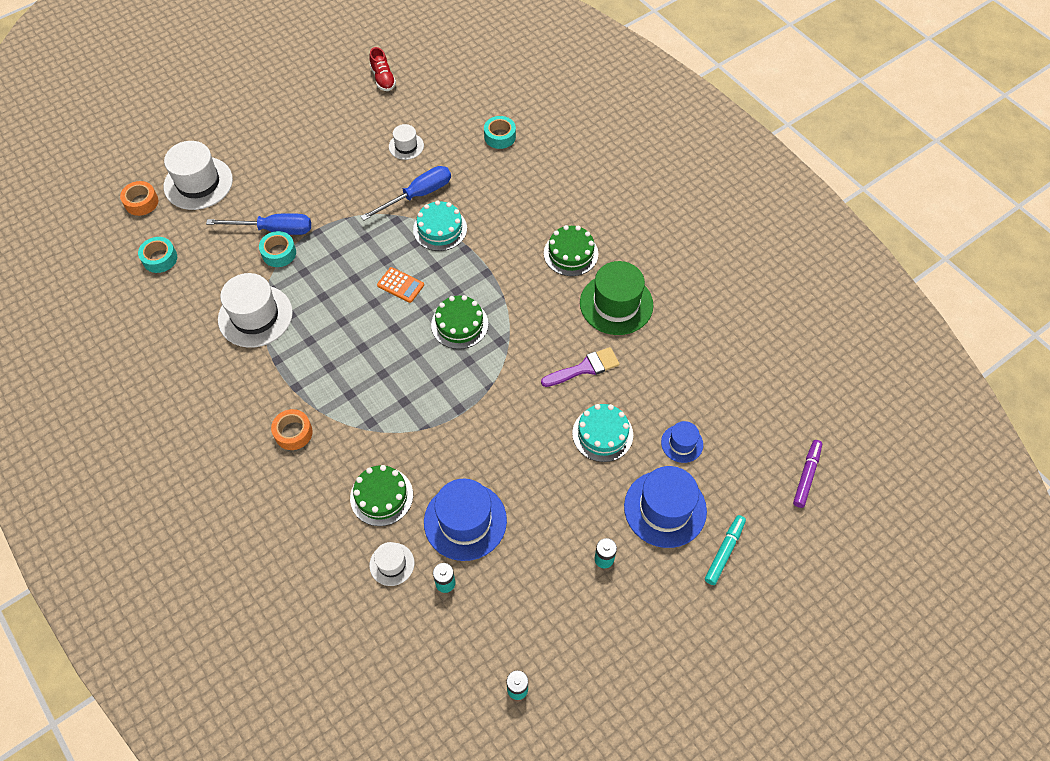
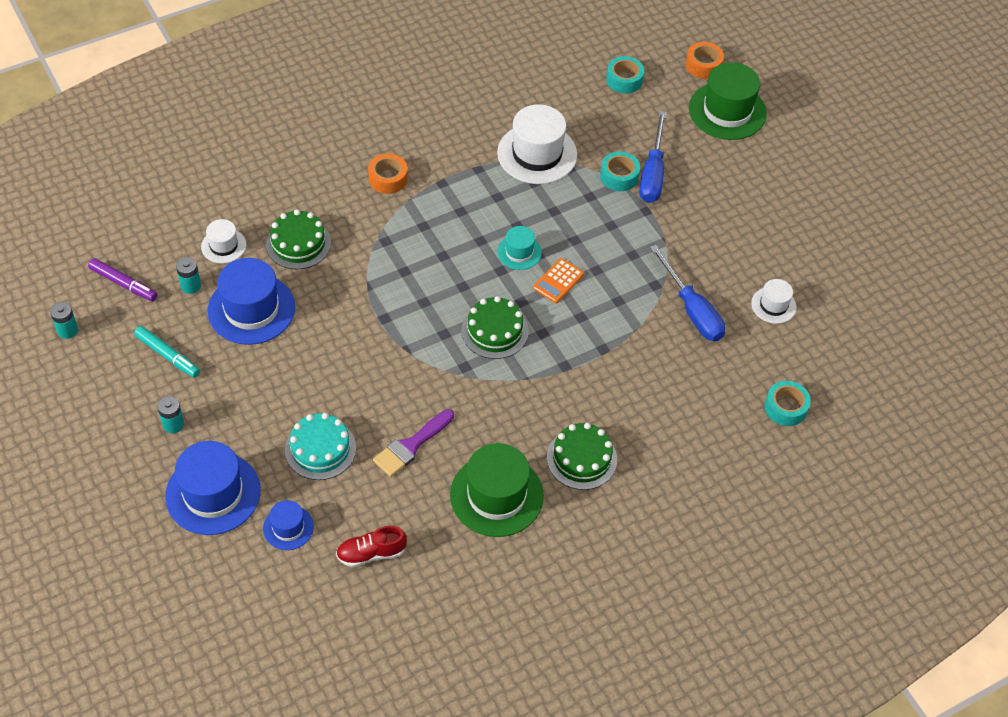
camera: 95 degrees right, 5 degrees down
(198, 183) = (727, 111): white hat -> green hat
(372, 316) = (519, 252): none -> turquoise hat
(383, 78) = (893, 291): red shoe -> red shoe (371, 553)
(440, 229) = (636, 326): turquoise cake -> none
(584, 368) = (411, 446): purple brush -> purple brush turned 60 degrees clockwise
(724, 551) = (146, 541): turquoise marker -> turquoise marker (168, 355)
(806, 475) = (211, 654): purple marker -> purple marker (124, 283)

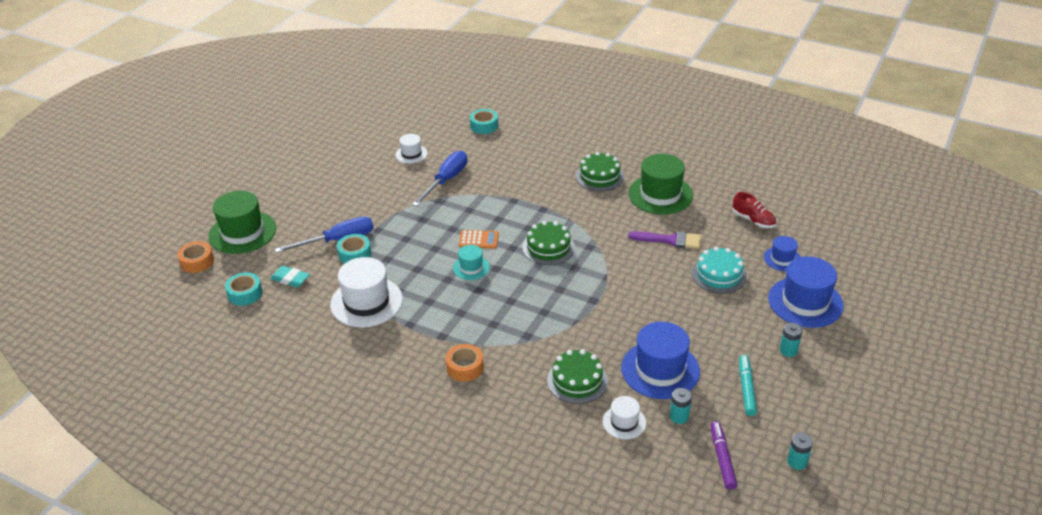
camera: 120 degrees left, 15 degrees down
(619, 117) = (290, 279): none -> turquoise eraser

